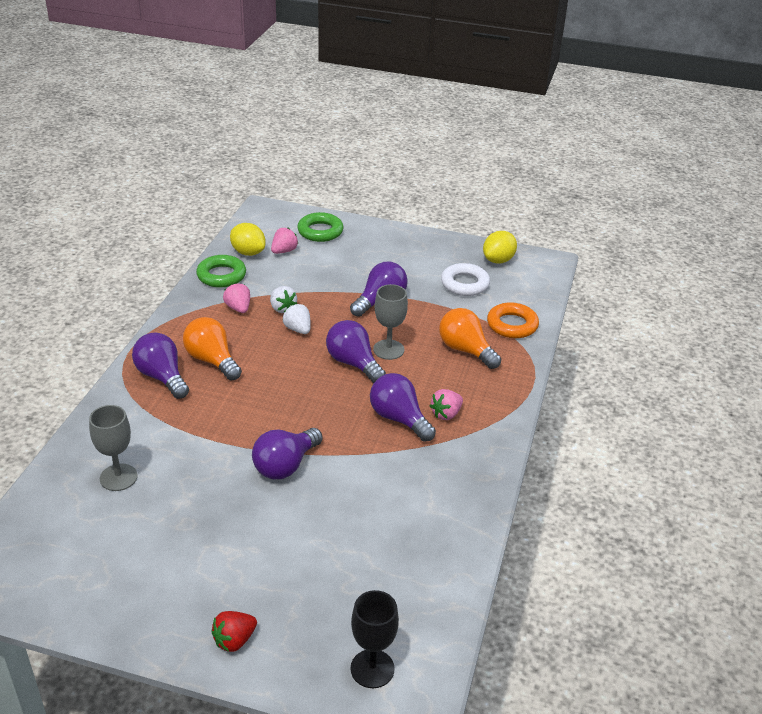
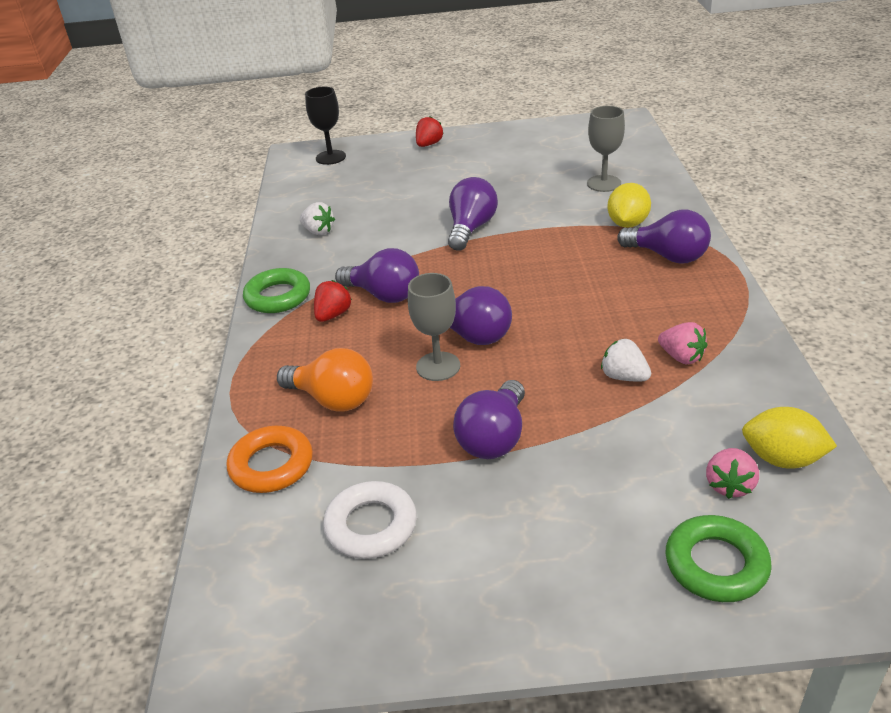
camera: 165 degrees right, 0 degrees up
(212, 360) = (637, 287): orange light bulb -> none
(221, 275) = (766, 399): green ring -> green ring (278, 296)
(298, 329) = (575, 354): white strawberry -> white strawberry (318, 231)
(446, 414) = (333, 315): pink strawberry -> red strawberry
(498, 260) = (322, 619): yellow lemon -> yellow lemon (627, 224)

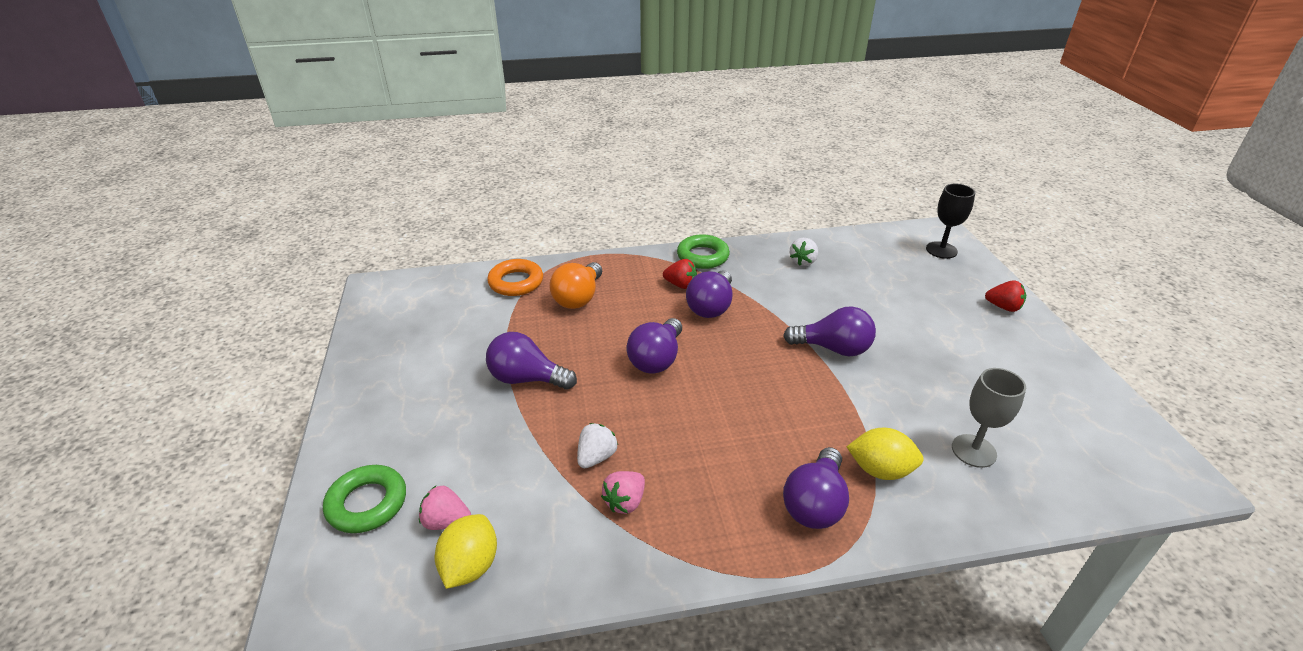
camera: 80 degrees right, 0 degrees up
(371, 526) = (453, 329): white ring -> none
(438, 366) = (614, 344): grey goblet -> none

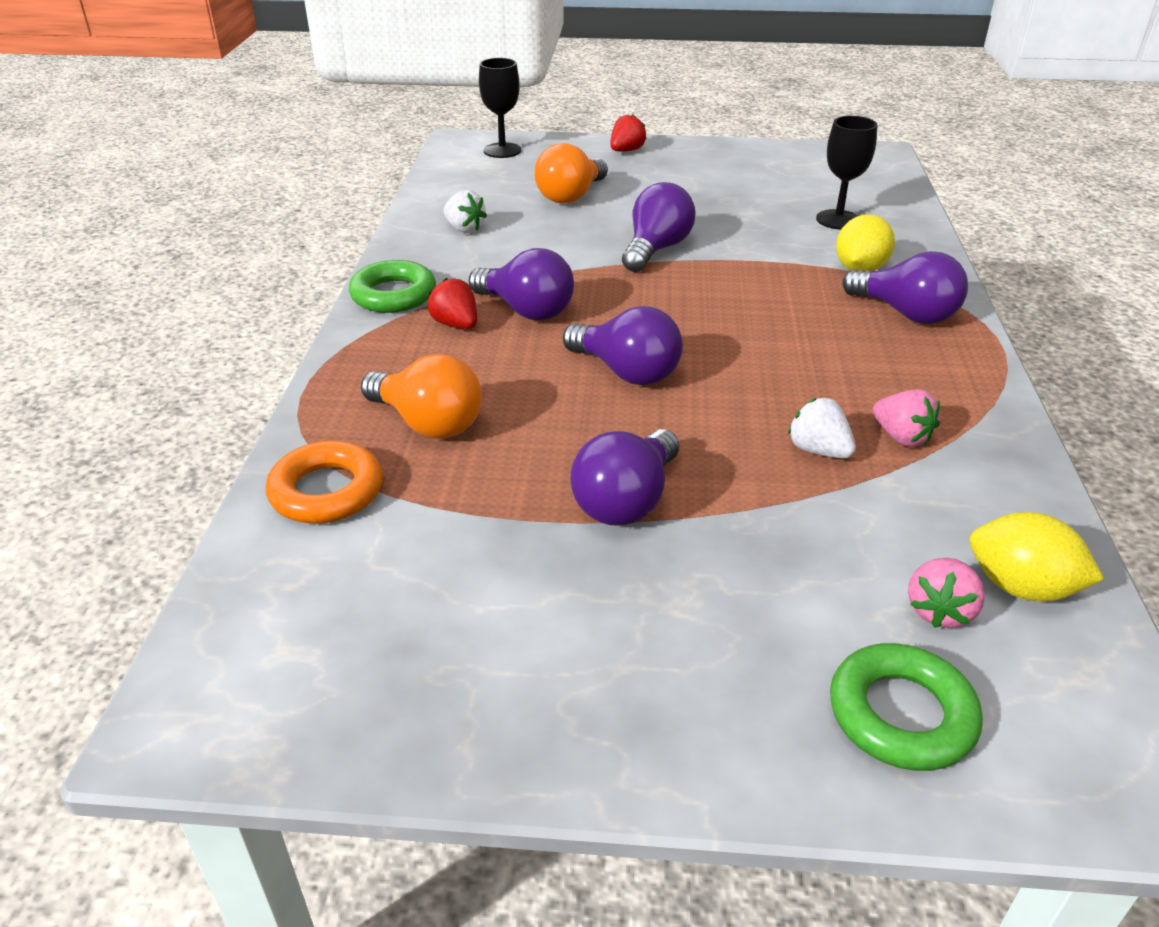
camera: 75 degrees left, 0 degrees up
(680, 285) = (456, 325): red strawberry -> red strawberry turned 75 degrees counterclockwise
(890, 295) = (571, 196): none -> orange light bulb
(973, 451) = (838, 220): grey goblet -> black goblet

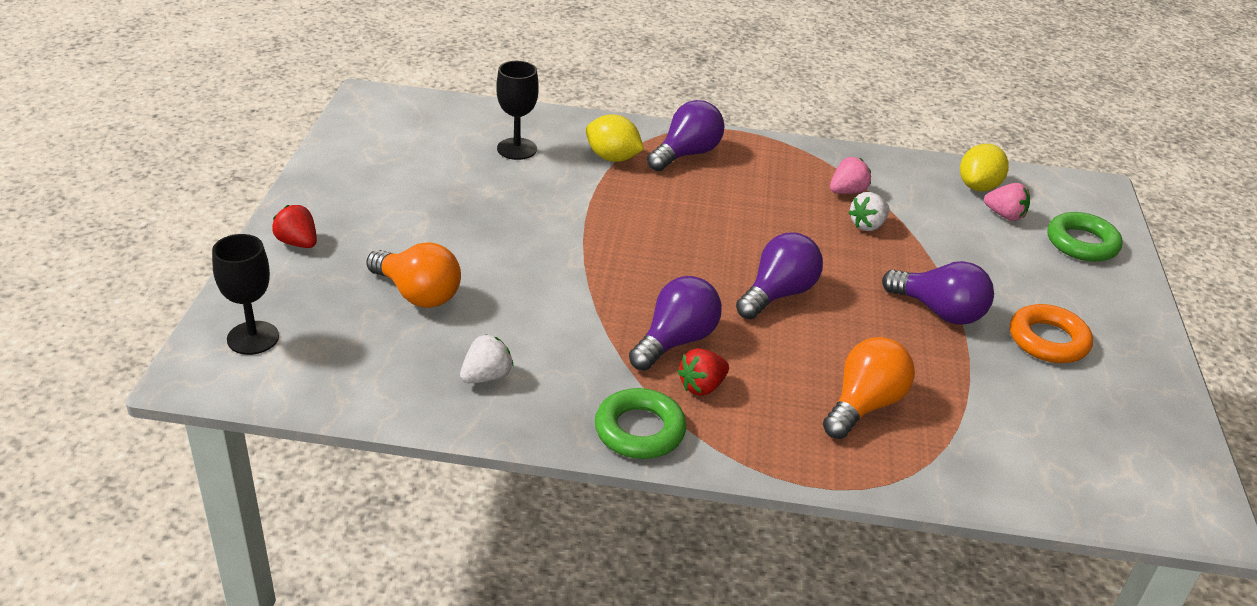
camera: 90 degrees left, 0 degrees up
(327, 491) = (964, 461): orange ring -> orange ring (1048, 340)
(656, 249) = (560, 253): purple light bulb -> none

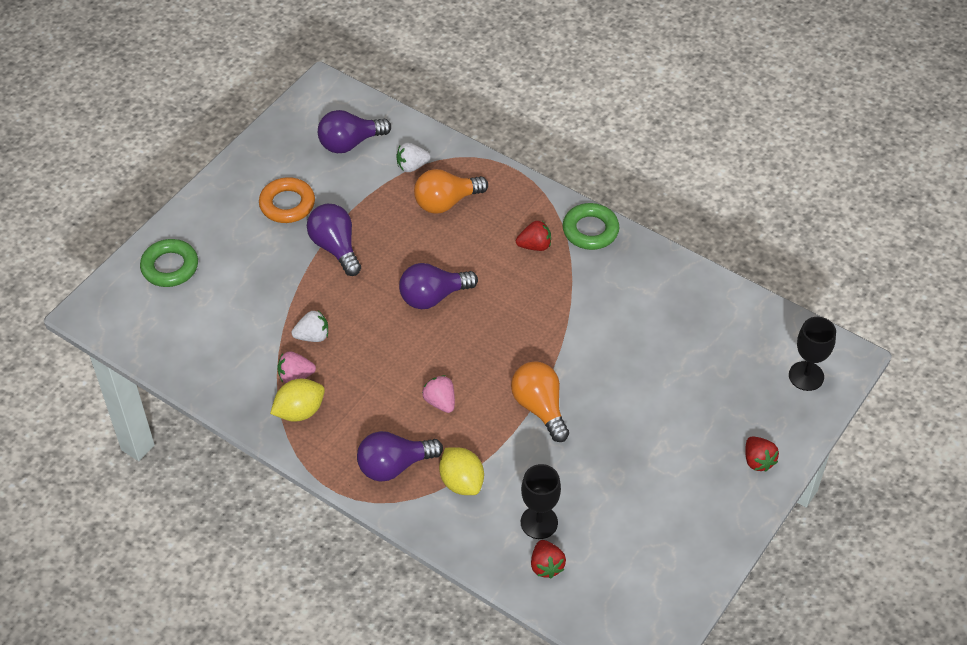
camera: 150 degrees left, 15 degrees up
(418, 294) = (684, 379): orange light bulb -> orange light bulb (540, 407)
(486, 376) = (664, 296): white strawberry -> white strawberry (412, 166)
(491, 125) = (546, 566): none -> red strawberry
(675, 341) = (529, 283): purple light bulb -> purple light bulb (350, 143)
(978, 187) = (183, 346): yellow lemon -> yellow lemon (299, 411)
(1004, 215) = (196, 311): pink strawberry -> pink strawberry (440, 402)

